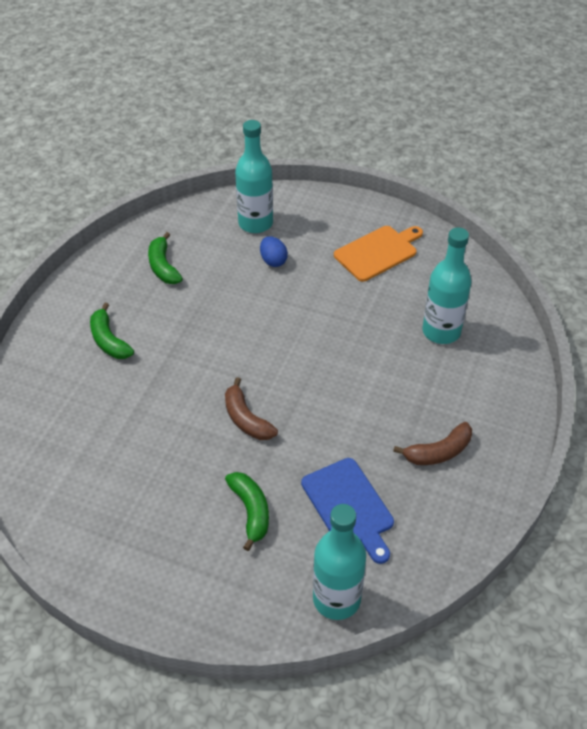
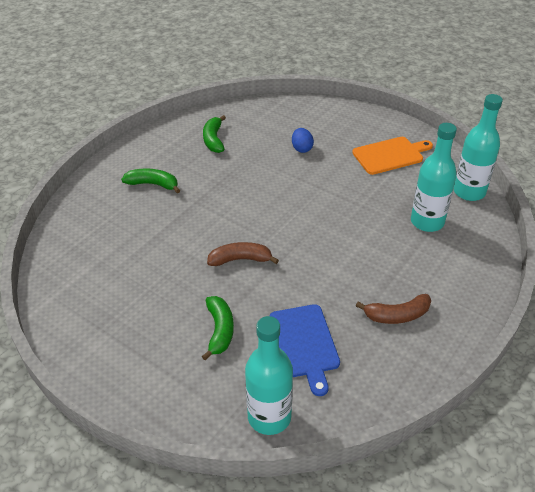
camera: 15 degrees right, 5 degrees down
(109, 340) = (153, 184): green banana -> green banana turned 120 degrees clockwise
(246, 419) = (240, 259): brown banana -> brown banana turned 105 degrees clockwise
(255, 223) = (296, 120): turquoise bottle -> turquoise bottle (469, 192)

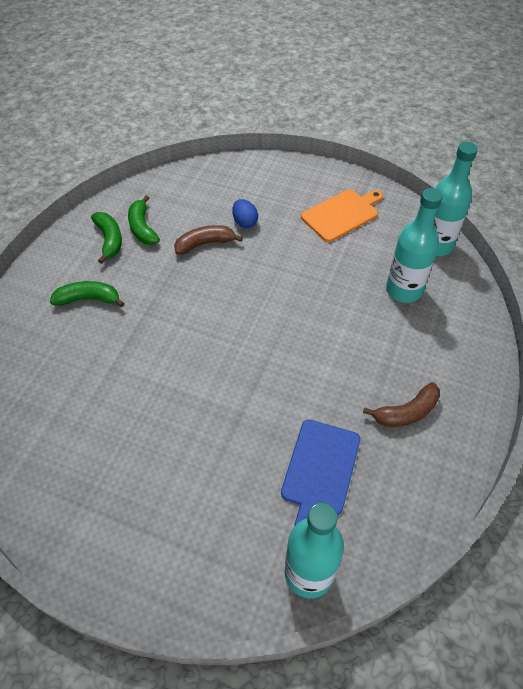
camera: 15 degrees left, 10 degrees up
(220, 330) = (222, 475): green banana -> green banana (109, 240)
(240, 259) = (218, 378): brown banana -> brown banana (205, 244)
(304, 344) = (320, 470): blue cutting board -> blue cutting board turned 45 degrees clockwise

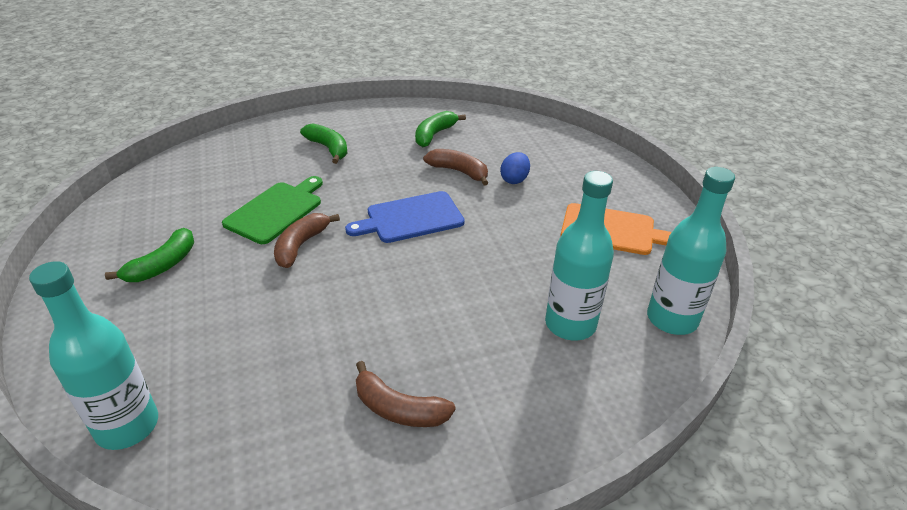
camera: 50 degrees right, 15 degrees down
(109, 240) = (401, 127): green banana -> green banana (163, 265)
(141, 375) = (276, 210): none -> green cutting board
(202, 382) = (301, 245): none -> brown banana
(320, 470) = (261, 373): blue cutting board -> blue cutting board (410, 218)

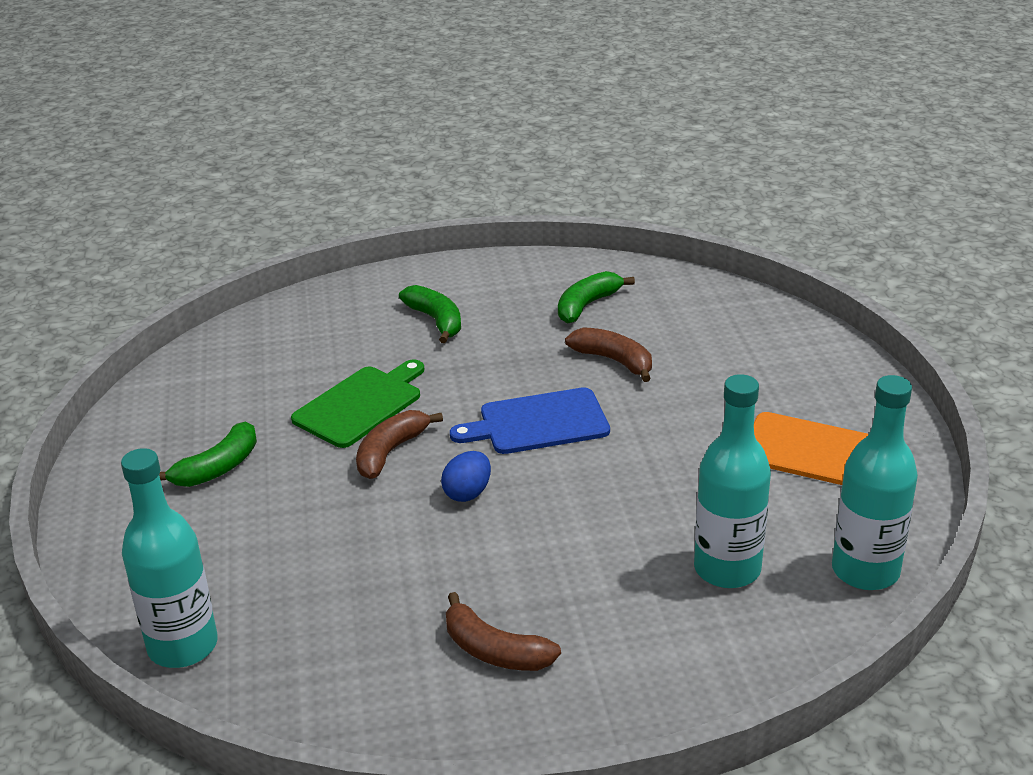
camera: 10 degrees right, 5 degrees down
(514, 179) = (691, 375): blue egg -> blue egg (467, 493)

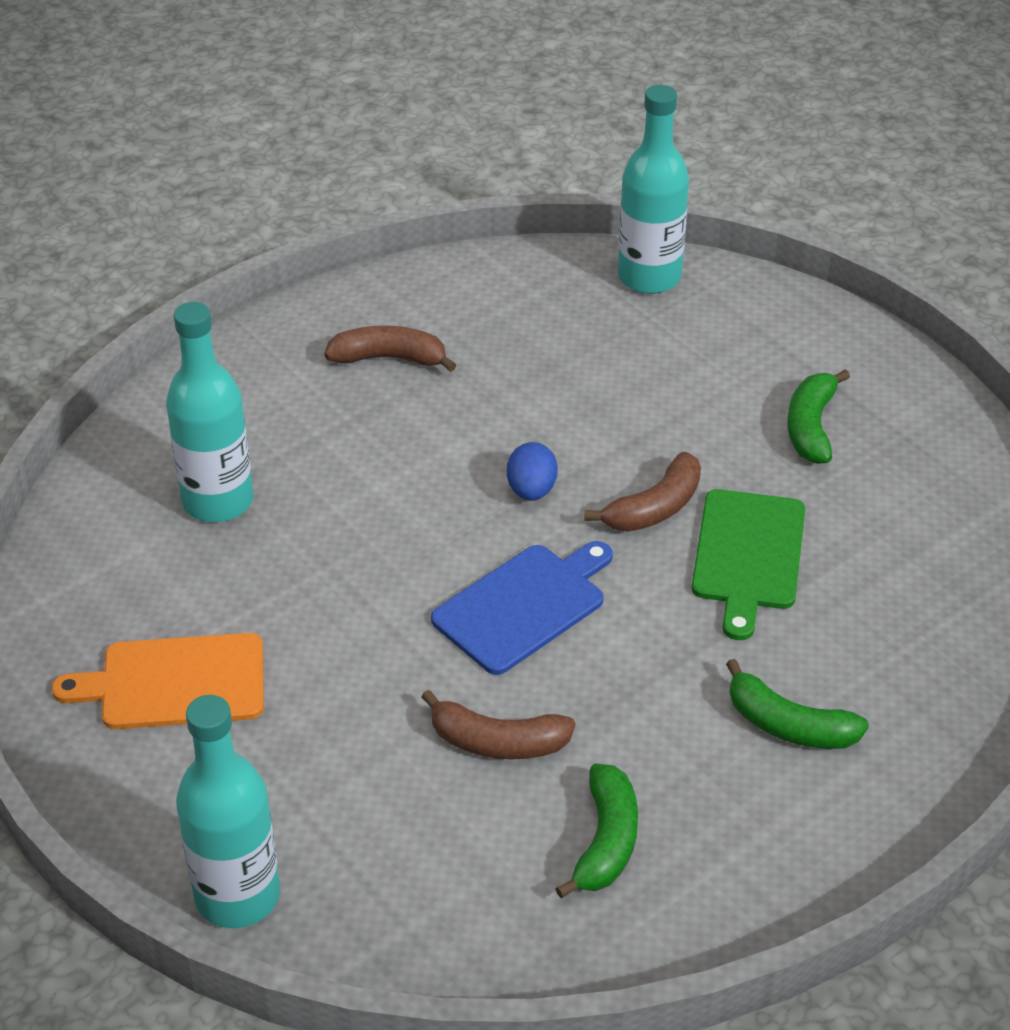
camera: 150 degrees right, 10 degrees up
(390, 452) = (655, 508): brown banana -> brown banana turned 45 degrees clockwise
(865, 571) = (77, 547): turquoise bottle -> turquoise bottle (237, 896)

